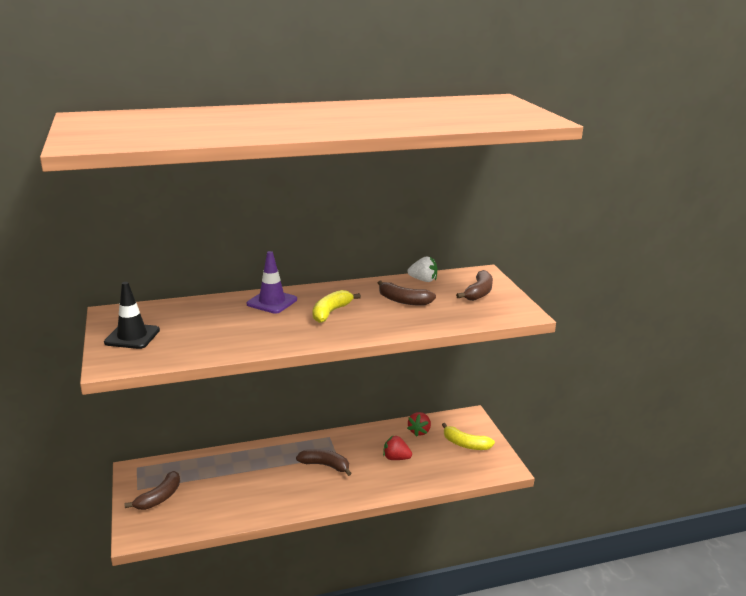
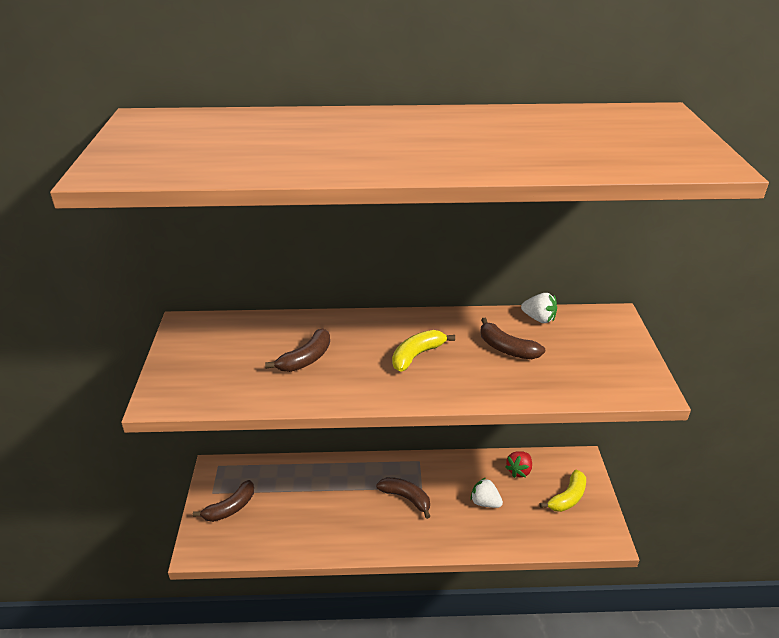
camera: 15 degrees right, 10 degrees up
(132, 336) = (194, 361): black traffic cone -> none
(272, 302) = (356, 330): purple traffic cone -> none
(396, 458) = (485, 502): red strawberry -> white strawberry
(465, 444) = (568, 497): yellow banana -> yellow banana turned 90 degrees counterclockwise
(479, 292) = (602, 347): brown banana -> brown banana (306, 359)

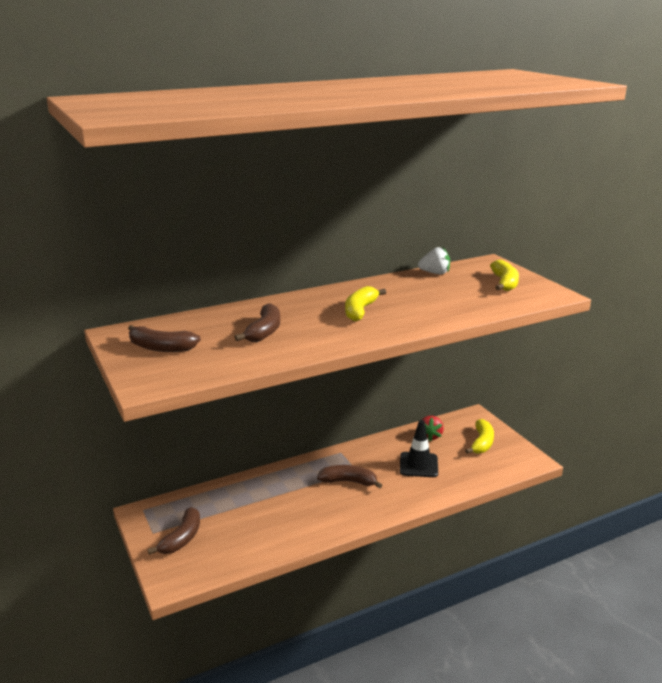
camera: 25 degrees left, 10 degrees down
(485, 502) = (418, 465): white strawberry -> black traffic cone
(507, 349) = (428, 293): brown banana -> brown banana (161, 348)
(605, 355) = (504, 283): none -> yellow banana

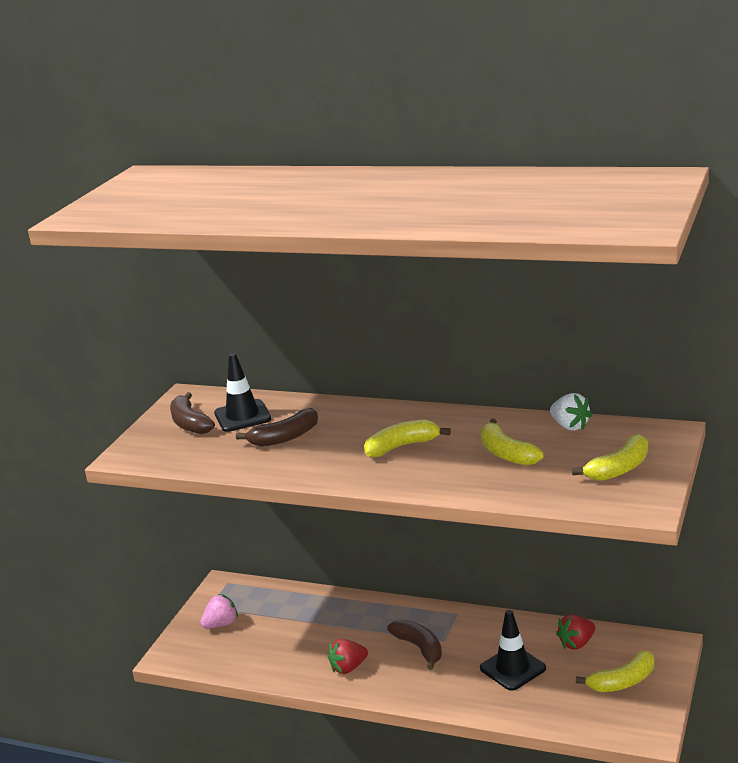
camera: 50 degrees right, 0 degrees up
(182, 538) = (221, 624): brown banana -> pink strawberry
(199, 330) = (242, 416): none -> black traffic cone
(322, 516) = (348, 668): none -> red strawberry
(431, 295) = (506, 453): none -> yellow banana

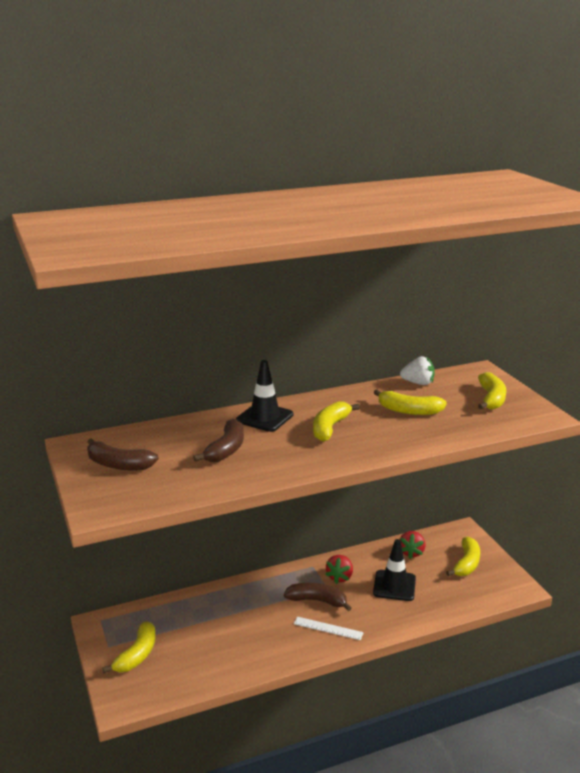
camera: 45 degrees left, 0 degrees up
(221, 624) = (137, 655): pink strawberry -> yellow banana
(242, 416) = (160, 445): black traffic cone -> black traffic cone (265, 417)
(348, 668) = (284, 638): red strawberry -> red strawberry (339, 577)
(397, 677) = (328, 628): none -> white ruler

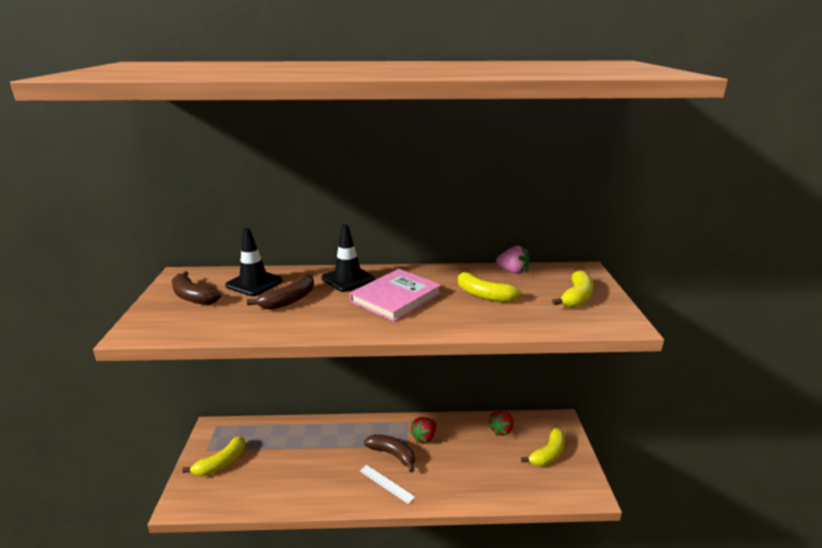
camera: 20 degrees right, 0 degrees up
(330, 428) = (396, 297): yellow banana -> pink book
(394, 586) = (468, 458): black traffic cone -> black traffic cone (254, 283)
(418, 383) = (513, 271): white strawberry -> pink strawberry

